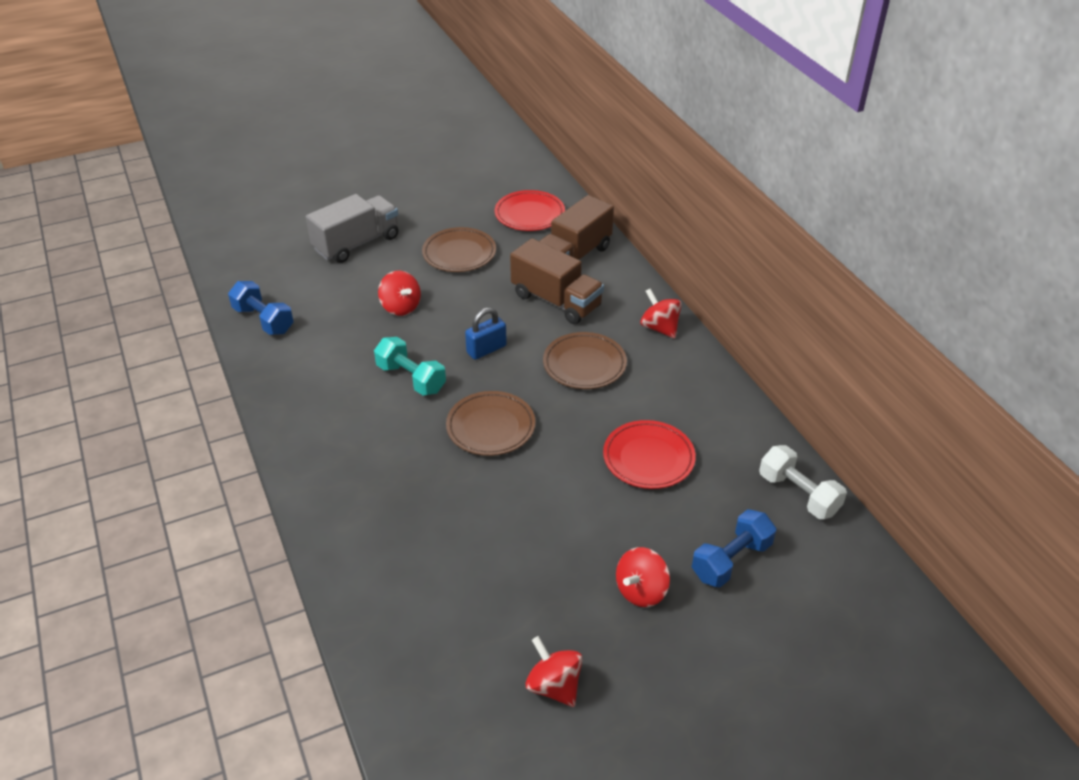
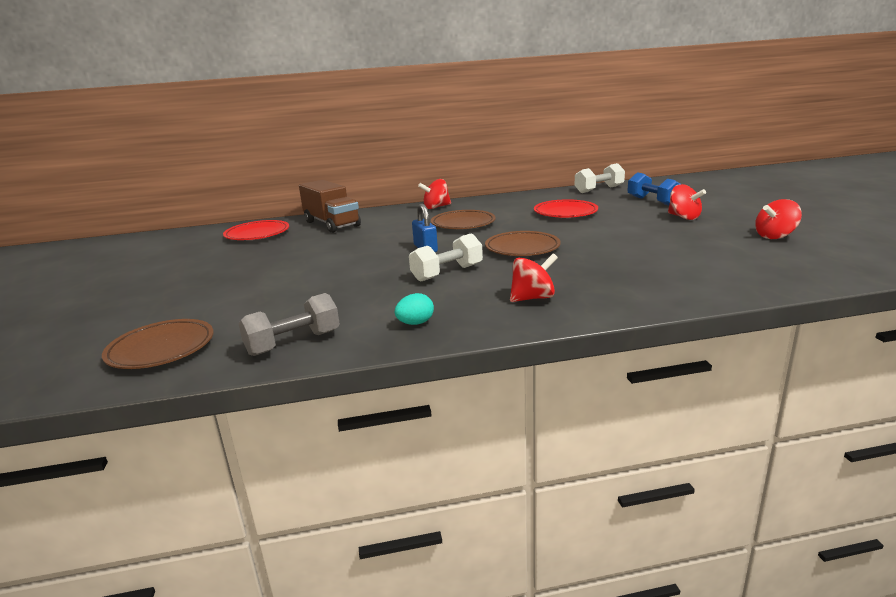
camera: 75 degrees left, 20 degrees down
(263, 320) = (293, 343): blue dumbbell -> grey dumbbell
(293, 379) = (415, 323): none -> turquoise egg
(356, 243) = (206, 297): grey truck -> none
(401, 307) = (338, 277): red spinning top -> red spinning top (533, 298)
(411, 378) = (447, 273): turquoise dumbbell -> white dumbbell
(459, 254) = (282, 256): brown plate -> brown plate (161, 349)
(556, 301) = (382, 229): brown truck -> none

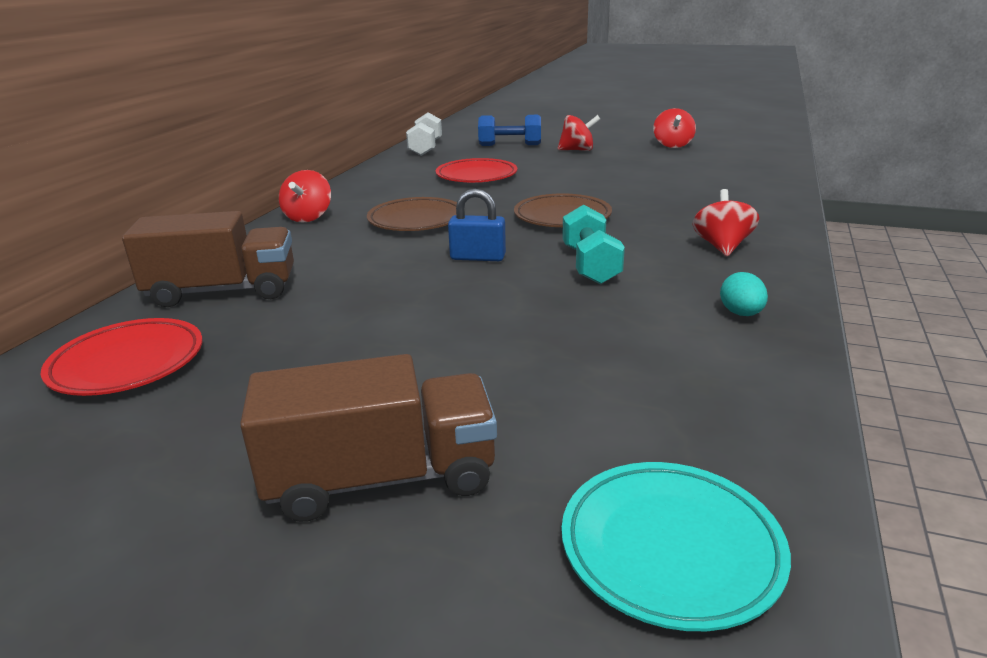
camera: 60 degrees left, 5 degrees up
(161, 349) = (670, 548): brown plate -> turquoise plate
(194, 292) = (381, 478): none -> brown truck
(293, 343) = (743, 404): grey dumbbell -> none
(447, 273) = (590, 265): white dumbbell -> turquoise dumbbell

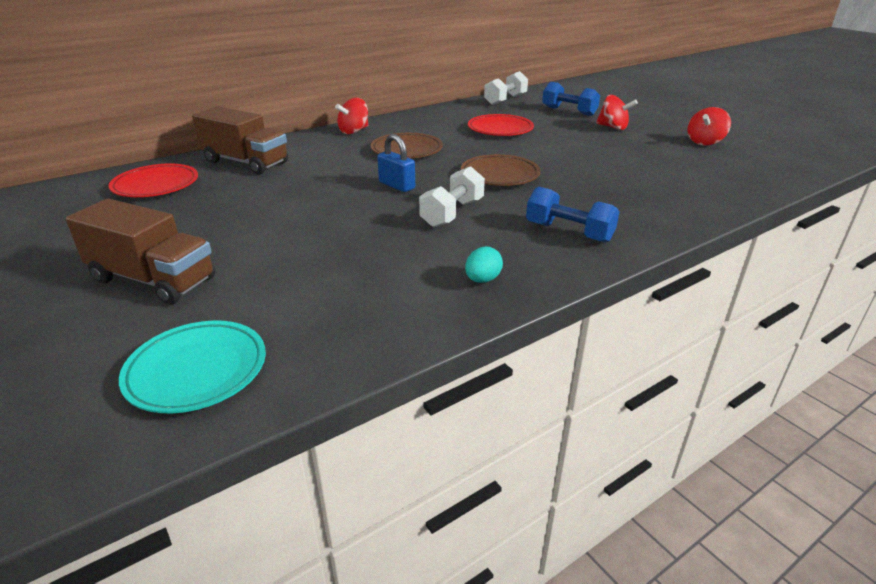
camera: 35 degrees right, 5 degrees up
(590, 265) = (452, 213): turquoise dumbbell -> white dumbbell
(722, 247) = (569, 232): red spinning top -> blue dumbbell

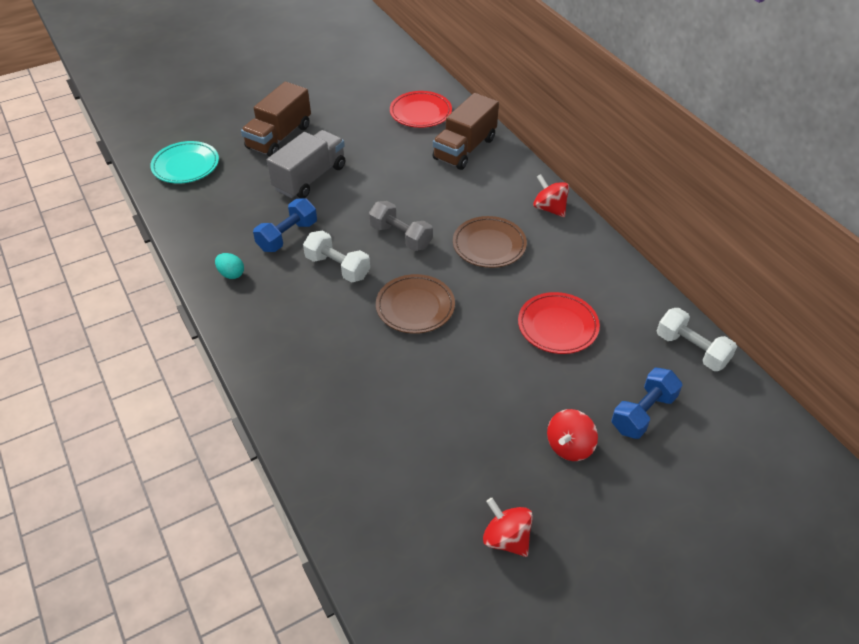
camera: 95 degrees right, 15 degrees up
(274, 244) = (310, 178): none -> grey truck
(397, 185) = (401, 237): blue padlock -> grey dumbbell
(569, 232) = (286, 334): blue dumbbell -> blue dumbbell (287, 236)

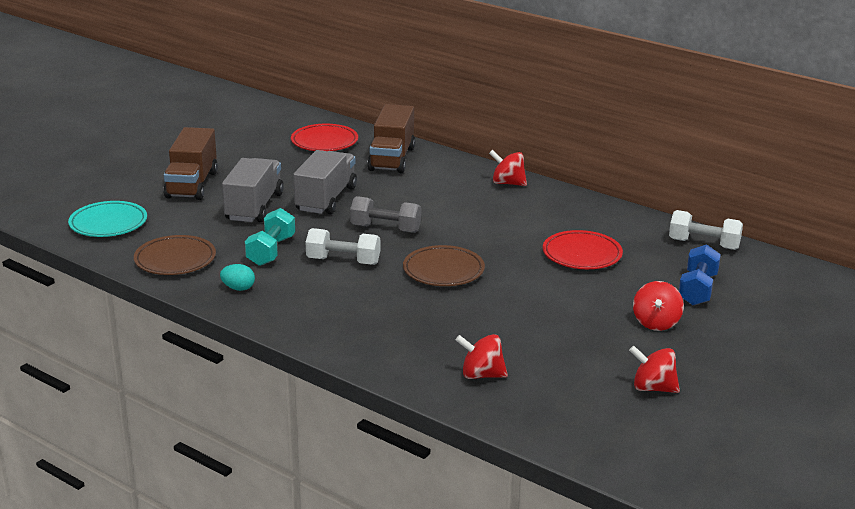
camera: 25 degrees left, 20 degrees down
(287, 236) = (271, 251): blue dumbbell -> turquoise dumbbell
(358, 458) = (481, 375): none -> red spinning top
(375, 184) = (326, 199): none -> grey truck
(489, 245) = (474, 217): brown plate -> brown plate (175, 260)

